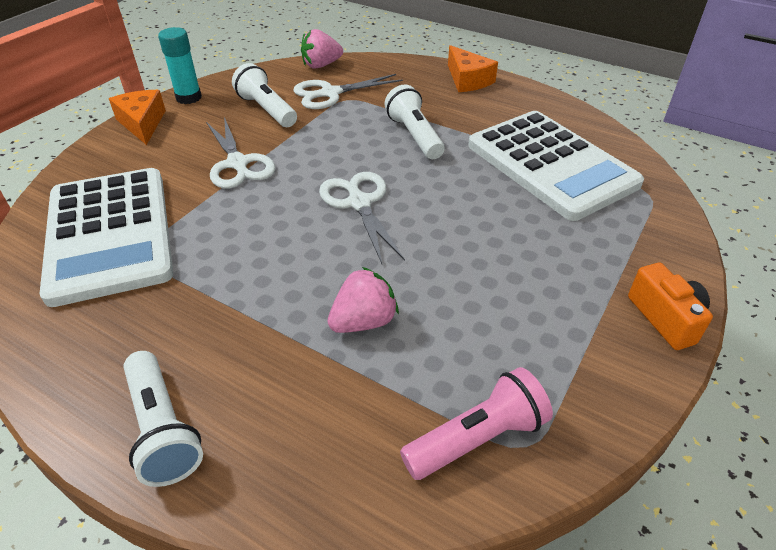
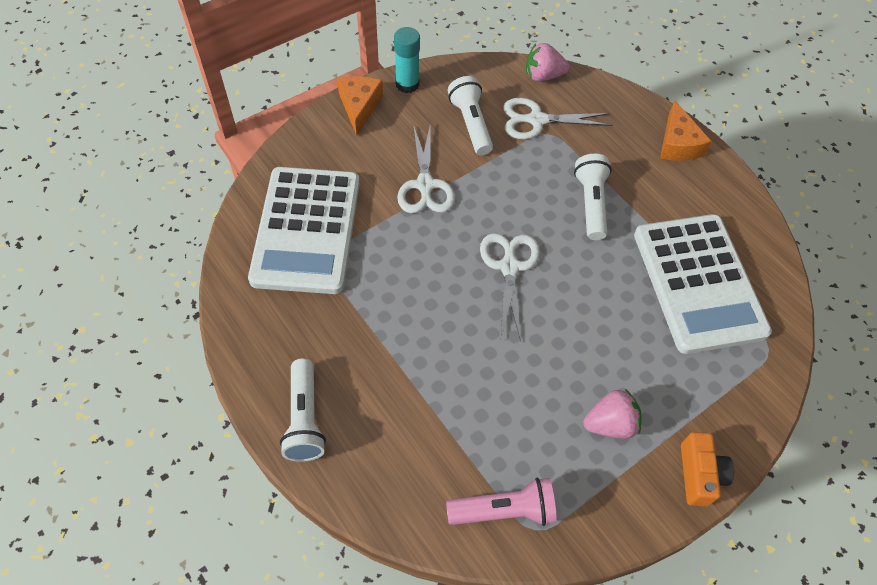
camera: 20 degrees right, 15 degrees up
(364, 321) = (466, 386): pink strawberry -> pink strawberry (610, 424)

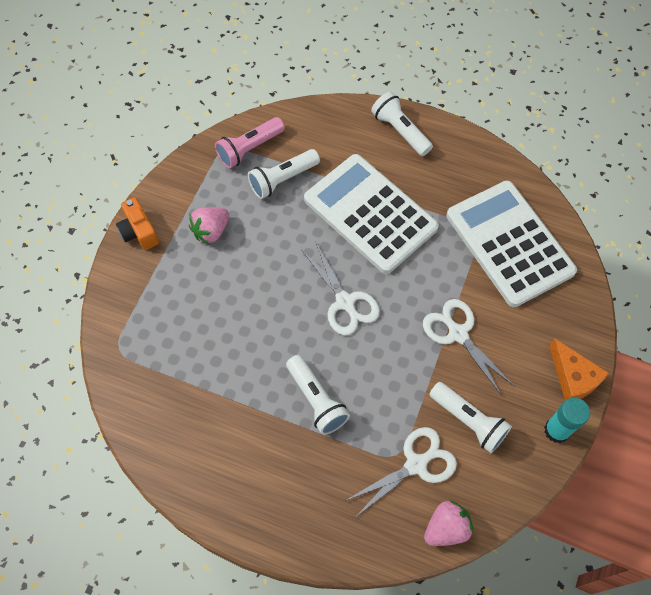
camera: 150 degrees right, 5 degrees up
(489, 440) = (282, 180): none -> white flashlight
(678, 144) = (273, 521): orange cheese -> none
(698, 283) = (194, 376): white calculator -> white calculator (370, 213)

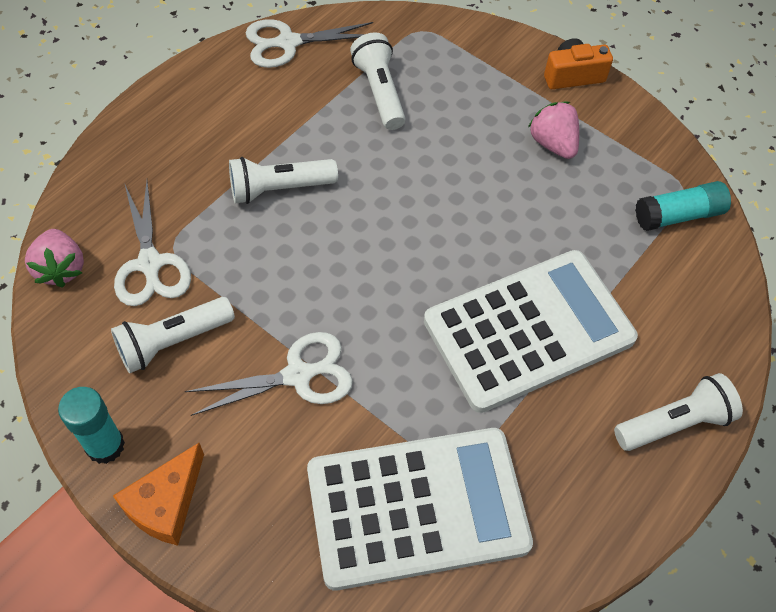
camera: 105 degrees right, 5 degrees down
(249, 149) = (678, 215): pink flashlight -> turquoise glue stick
(282, 180) = (616, 240): white flashlight -> white flashlight (379, 91)
(345, 302) = (398, 257): white scissors -> white scissors (288, 43)
(573, 377) = (165, 503): orange cheese -> orange cheese turned 45 degrees counterclockwise

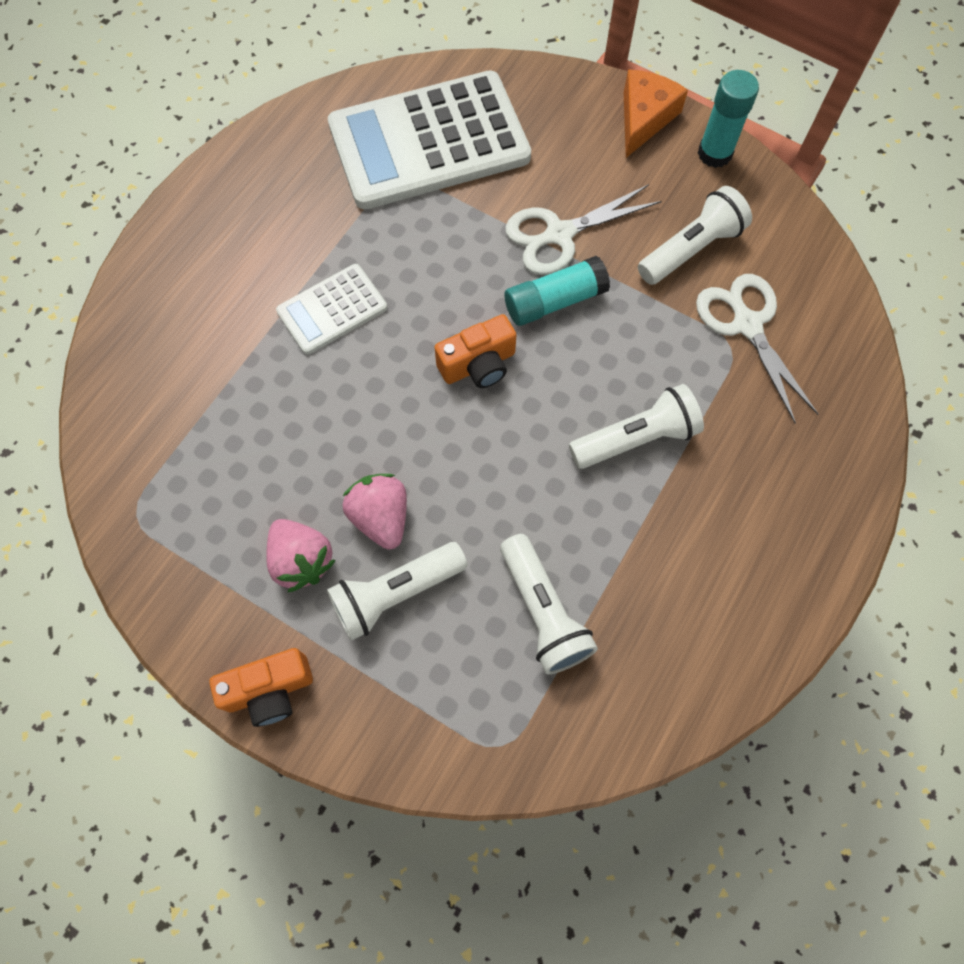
camera: 175 degrees right, 10 degrees up
(61, 269) = (837, 306): pink strawberry -> pink strawberry (381, 517)
(288, 43) = (692, 684): white scissors -> none
(399, 263) = (478, 365): none -> orange camera
(529, 330) = (332, 309): white calculator -> white calculator, size x0.49
(675, 423) = (189, 239): white flashlight -> white flashlight (395, 593)
(678, 215) = (149, 475): turquoise glue stick -> turquoise glue stick (554, 301)

